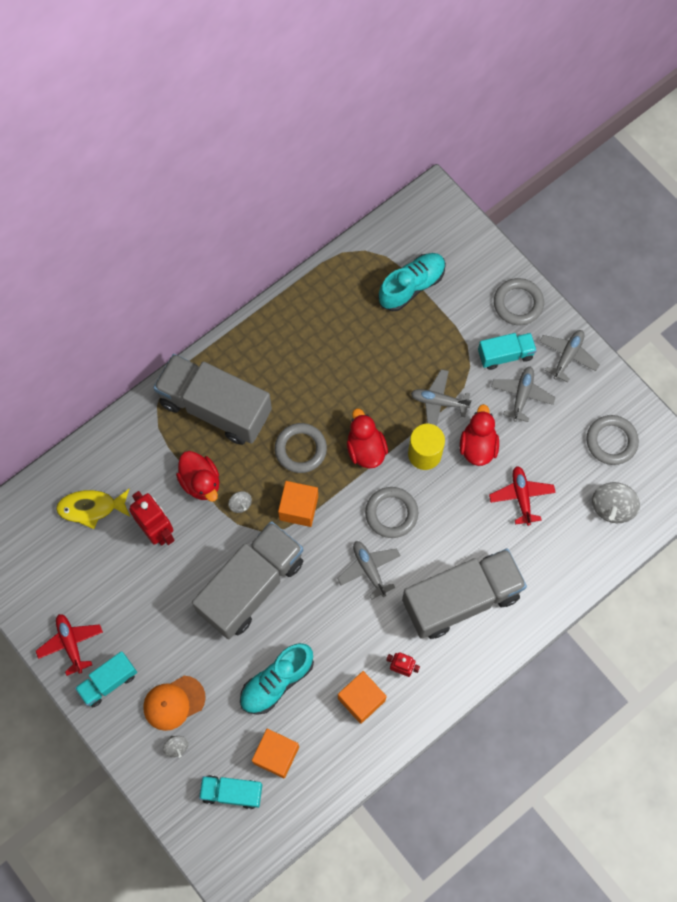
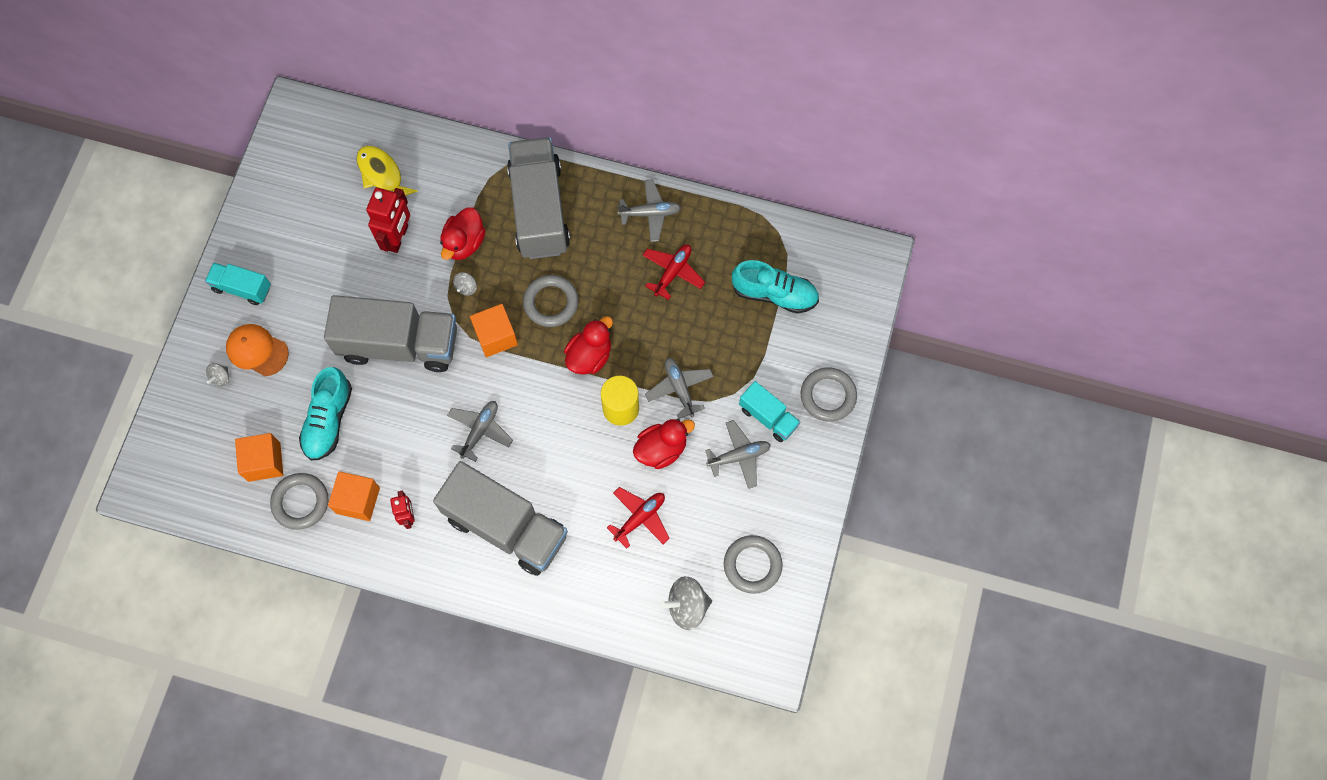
camera: 55 degrees right, 0 degrees up
(71, 644) = (255, 238): red plane -> red plane (673, 272)
(232, 792) = (209, 447): turquoise truck -> none
(276, 681) = (328, 420): turquoise shoe -> turquoise shoe turned 90 degrees counterclockwise
(391, 513) = (545, 416): grey ring -> grey ring (300, 502)
(567, 356) = (808, 473): grey plane -> grey plane (650, 213)

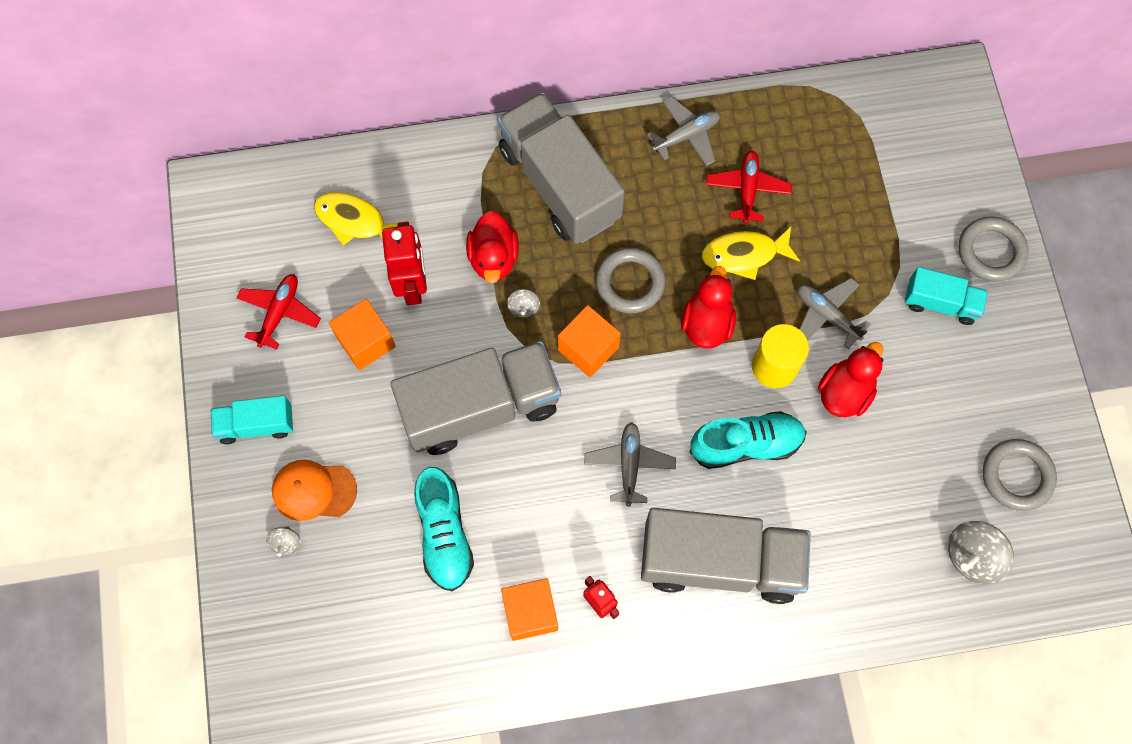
camera: 25 degrees left, 0 degrees up
(264, 462) = (393, 619): orange cube -> orange cube (366, 342)
(300, 502) = (463, 647): grey ring -> none
(640, 518) = (864, 481): red plane -> red plane (279, 312)
(644, 319) = (744, 255): none -> yellow fish
(739, 456) = (934, 361): grey plane -> none
(774, 294) = (871, 165): turquoise shoe -> turquoise shoe (746, 444)

